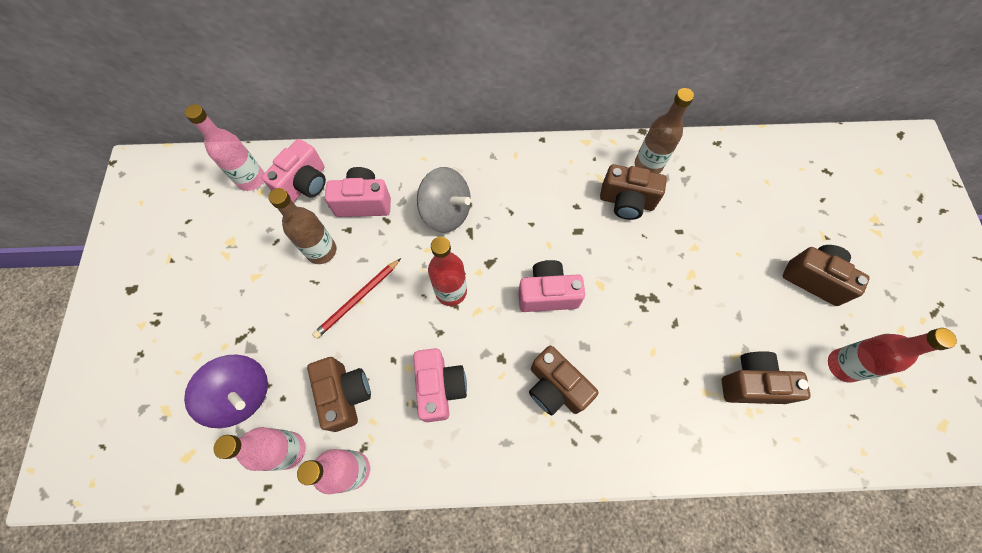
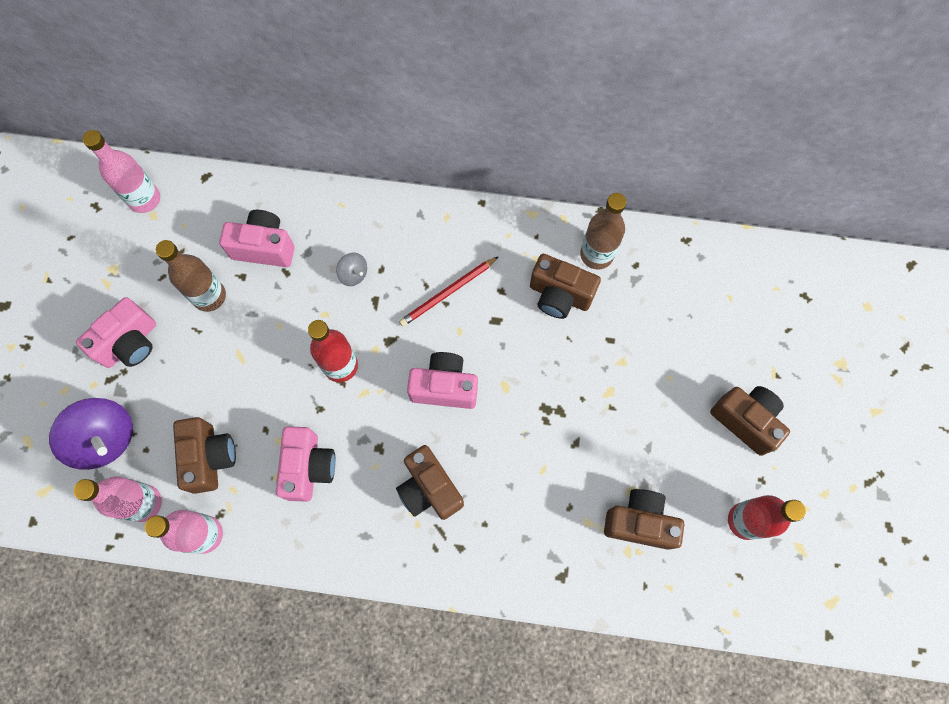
camera: 10 degrees right, 5 degrees up
(305, 184) = (203, 214): pink camera -> pink camera (130, 343)
(357, 299) = (239, 357): red pencil -> red pencil (448, 293)
(446, 212) = (353, 274): grey spinning top -> grey spinning top, size x0.48

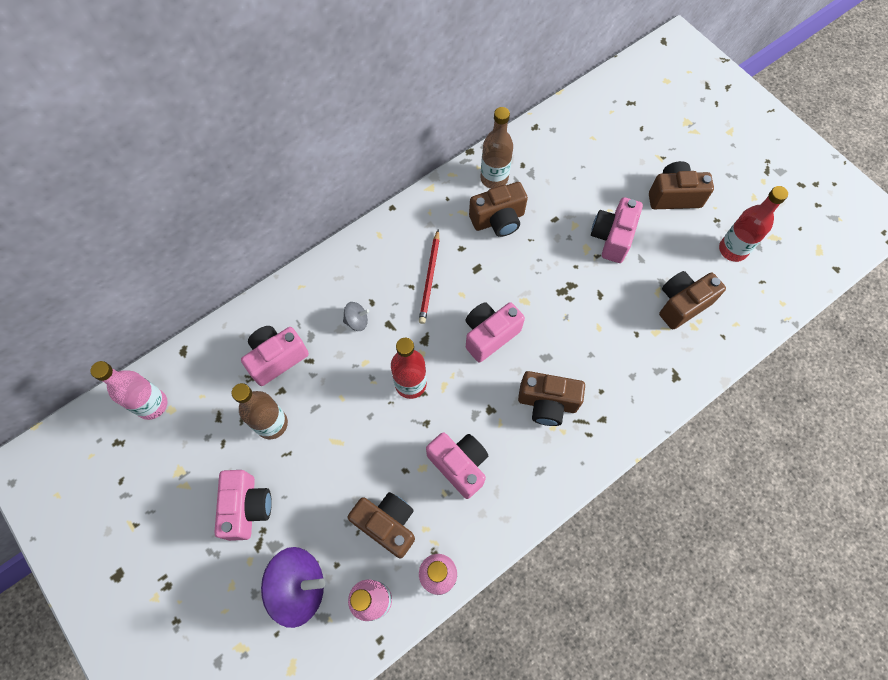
camera: 45 degrees left, 5 degrees down
(643, 404) = (612, 237): none -> pink camera

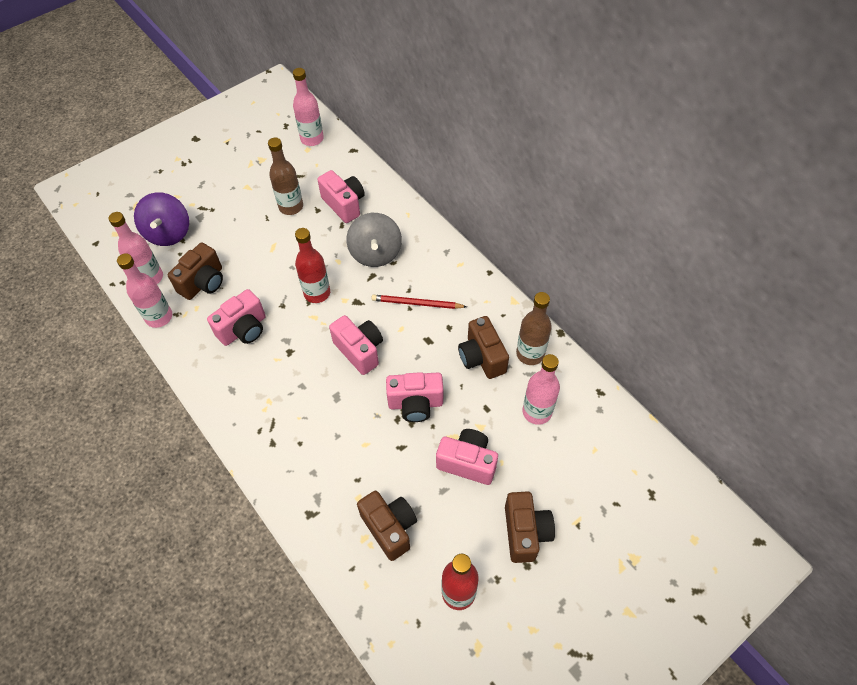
camera: 90 degrees right, 10 degrees down
(247, 507) = (229, 199): pink camera -> pink camera (415, 404)
(357, 321) = (375, 253): grey spinning top -> grey spinning top, size x2.07
(547, 403) = (291, 396): brown camera -> none
(557, 178) = (537, 412): none -> pink bottle

